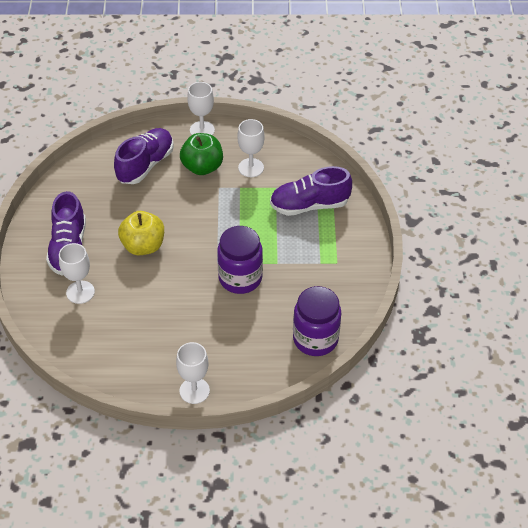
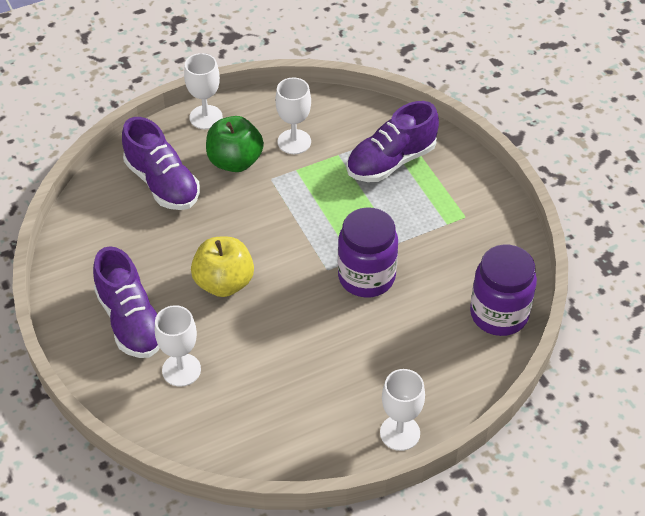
camera: 25 degrees left, 0 degrees up
(145, 165) = (162, 183): purple shoe -> purple shoe turned 135 degrees clockwise

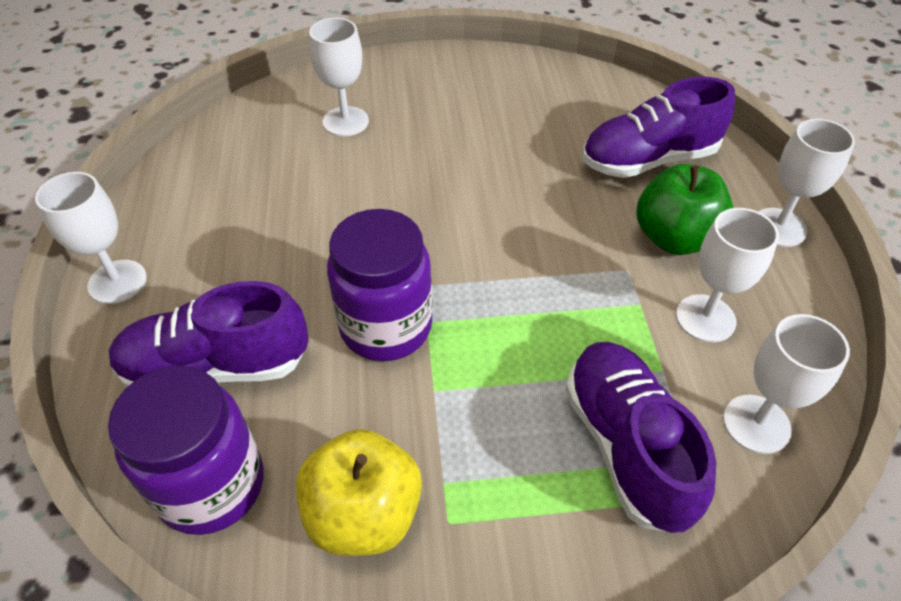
camera: 110 degrees right, 0 degrees up
(131, 321) = (435, 99): purple shoe -> purple shoe (216, 366)
(224, 283) = (452, 179): yellow apple -> yellow apple (364, 514)
(354, 117) = (756, 424): none -> white goblet

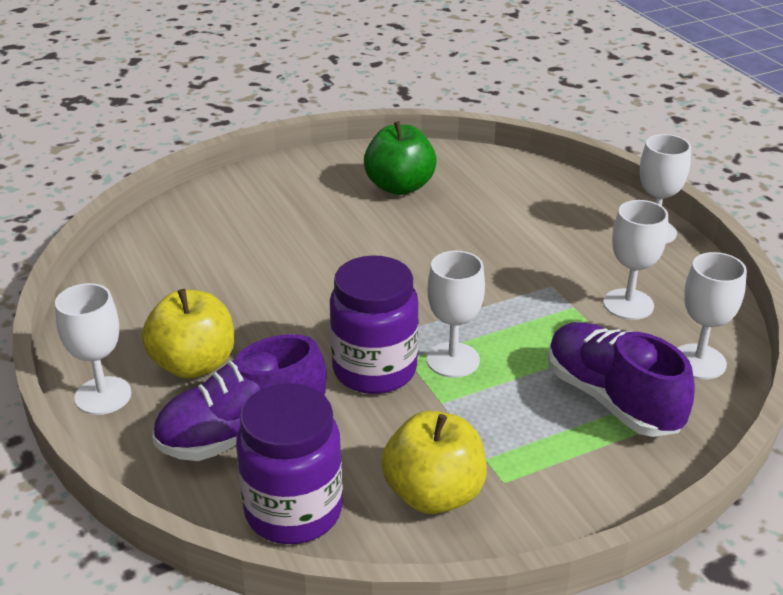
camera: 20 degrees left, 15 degrees down
(217, 269) = (194, 364): none -> yellow apple
(345, 121) = (240, 229): white goblet -> white goblet (453, 360)
(648, 160) = (527, 205): purple shoe -> none
(674, 238) = (577, 256): green apple -> green apple (399, 187)

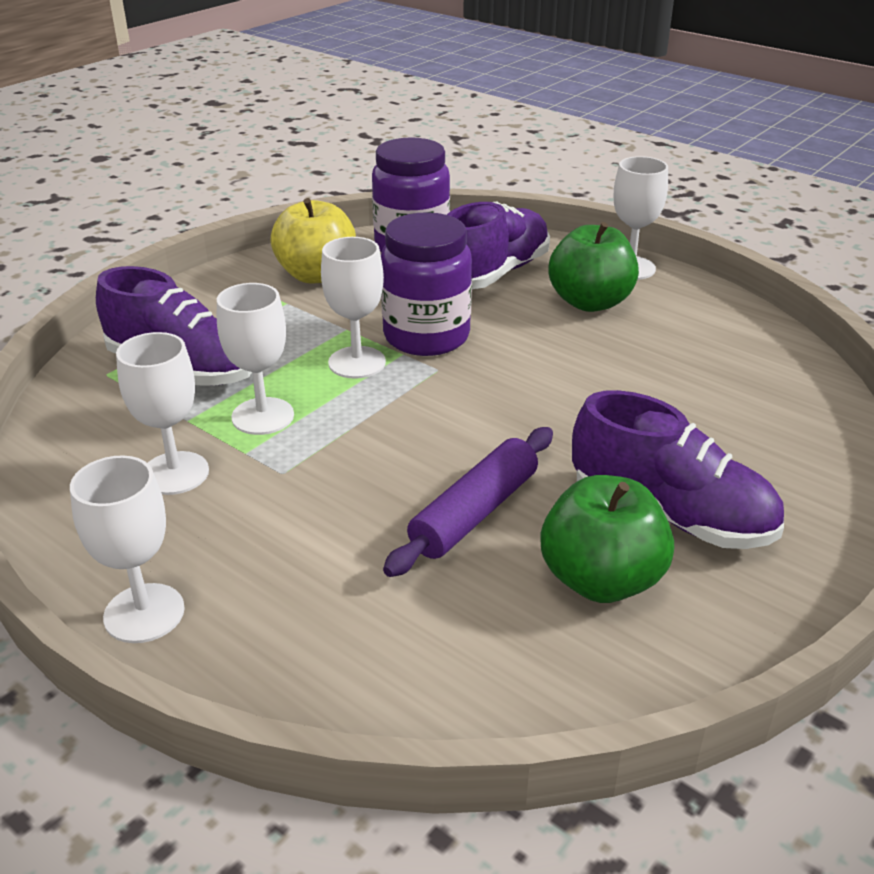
camera: 155 degrees right, 0 degrees up
(194, 364) = (590, 302): yellow apple -> green apple
(330, 202) = (671, 515): none -> purple shoe
(441, 231) = (474, 513): none -> purple rolling pin
(698, 362) = (86, 426): white goblet -> white goblet (263, 416)

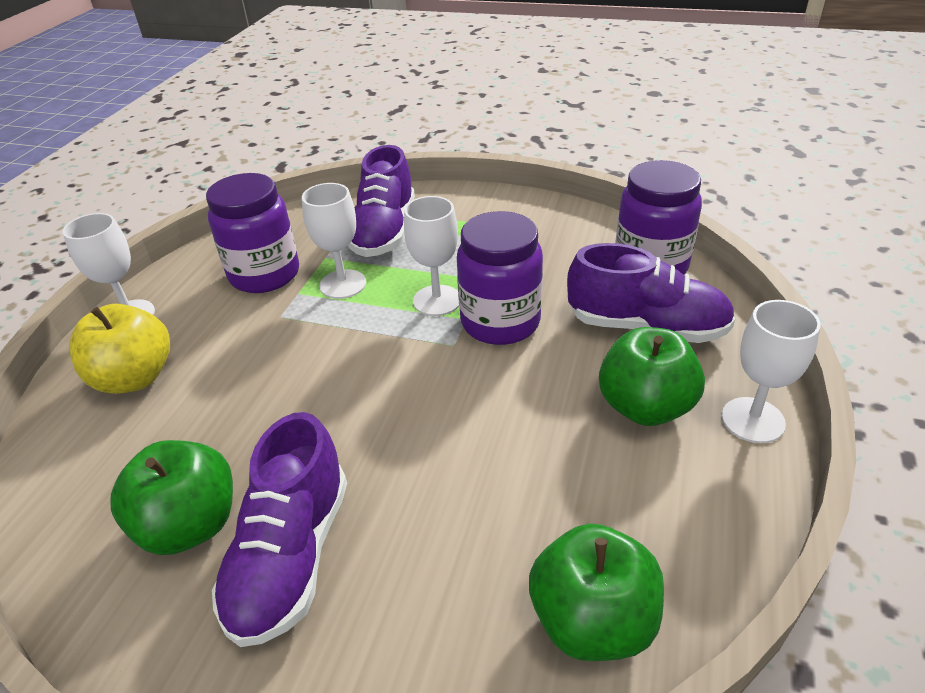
camera: 70 degrees right, 5 degrees up
(175, 473) = (264, 275): white goblet -> purple jar
(316, 275) = (555, 237): yellow apple -> yellow apple (134, 378)
(474, 513) = (259, 424): purple rolling pin -> none
(785, 381) = (592, 620): none -> green apple

